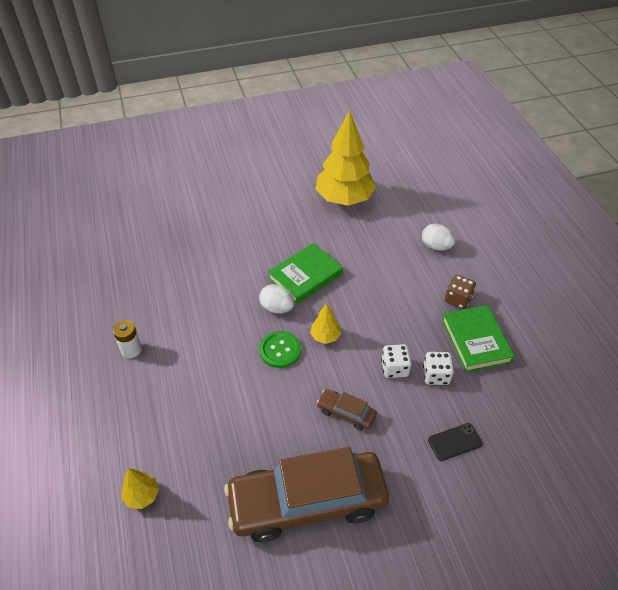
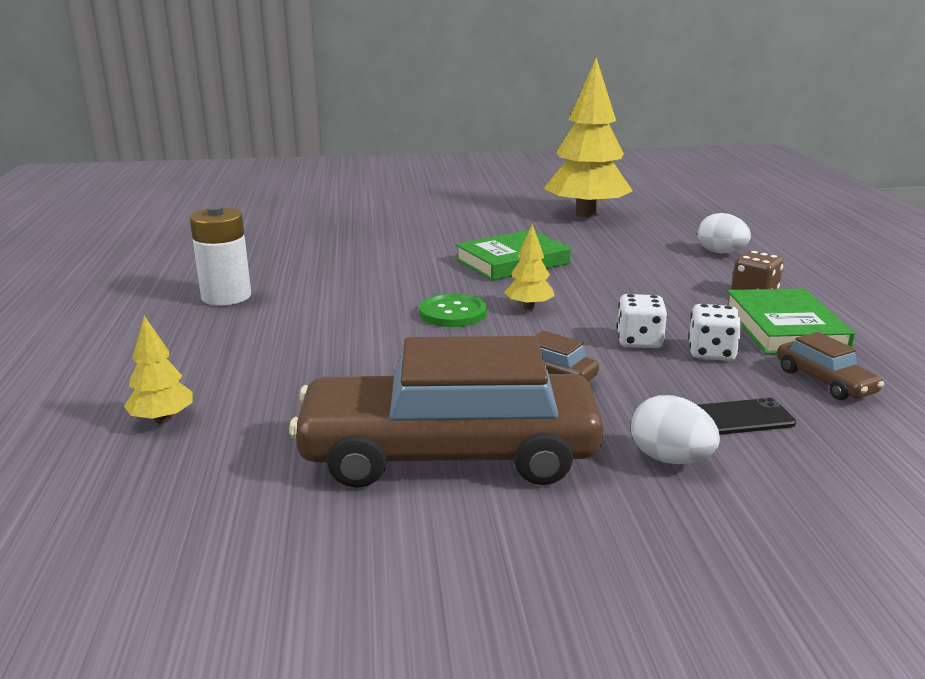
camera: 10 degrees right, 25 degrees down
(131, 350) = (226, 296): white battery -> white battery, size x1.52
(277, 308) = (460, 281): white egg -> white egg (670, 459)
(497, 397) = (824, 381): none -> brown car

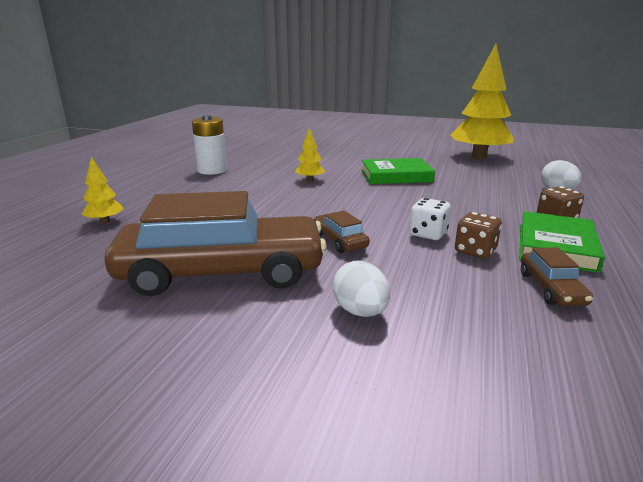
camera: 25 degrees right, 0 degrees up
(449, 454) = (222, 272): brown car -> brown car turned 150 degrees clockwise
(452, 313) = (323, 197): green button -> none
(529, 307) = (375, 202): yellow tree -> yellow tree (309, 180)
(711, 352) = (475, 251): white dice -> brown dice
(742, 418) = (449, 298): black phone -> none

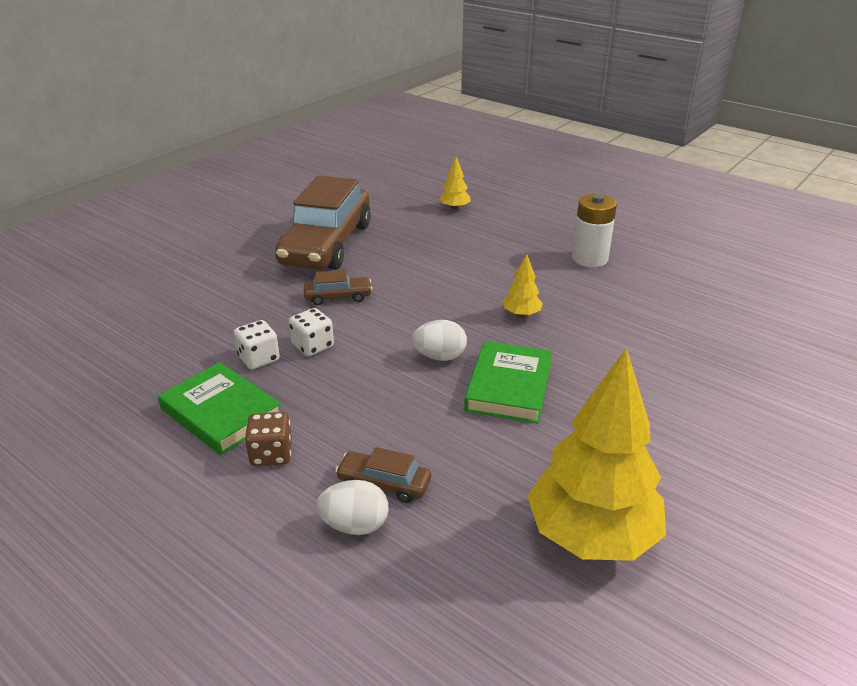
camera: 110 degrees right, 10 degrees up
(360, 311) = (232, 282): white egg -> white egg (440, 357)
(475, 251) = (259, 359): brown dice -> white dice
(551, 288) = (172, 368): brown car -> brown car (384, 484)

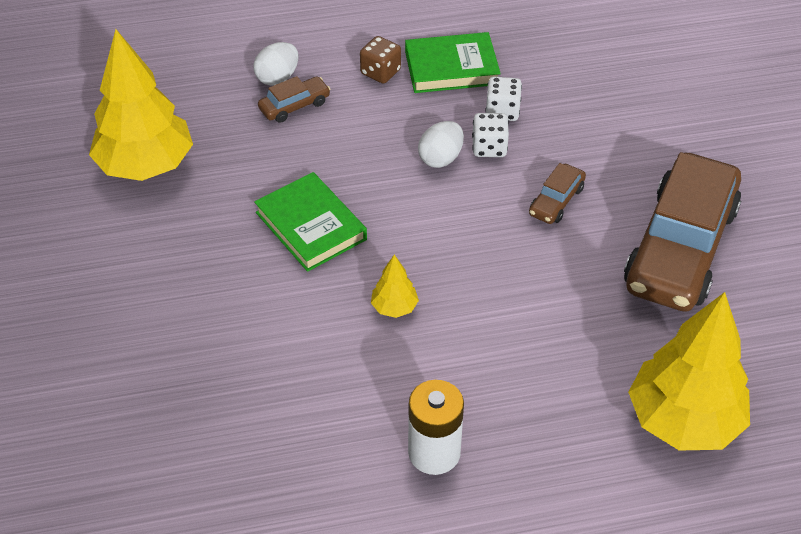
camera: 130 degrees right, 15 degrees up
(326, 244) = (680, 248): brown car -> brown car turned 120 degrees counterclockwise
(440, 357) = (393, 211): white egg -> white egg (440, 158)
(454, 208) = (683, 420): yellow tree -> yellow tree, size x2.33

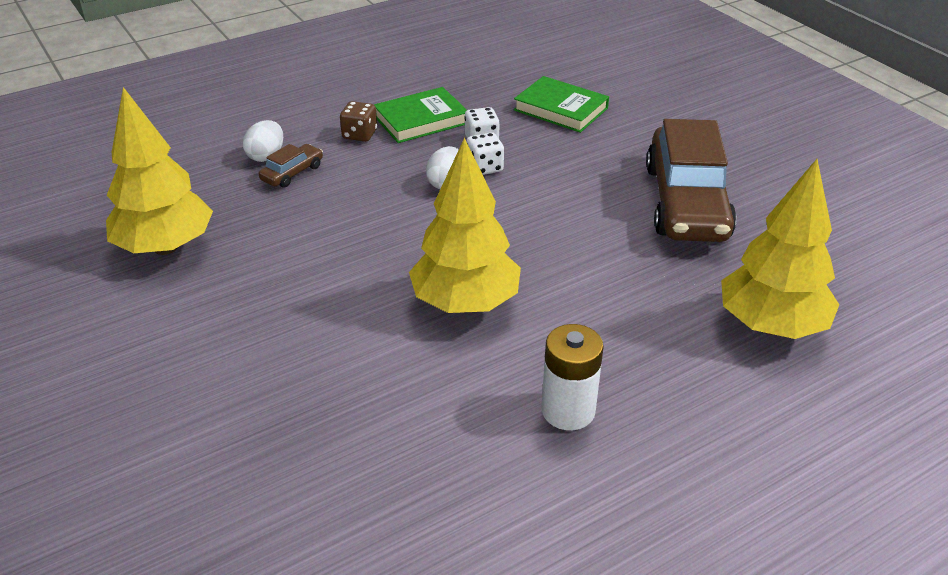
camera: 20 degrees left, 10 degrees down
(311, 226) = (353, 258): green book -> green book (560, 109)
(394, 307) = (465, 303): yellow tree -> yellow tree, size x2.33
(556, 201) = (564, 192): brown car -> none

